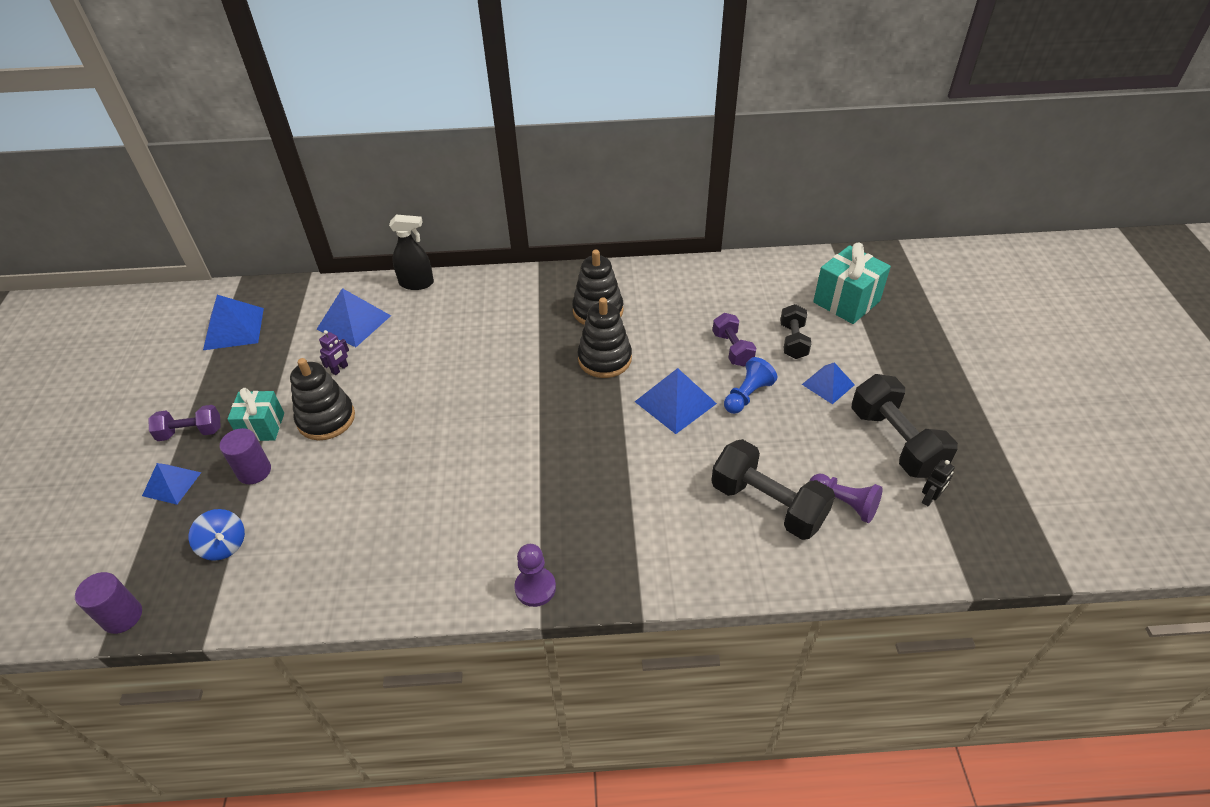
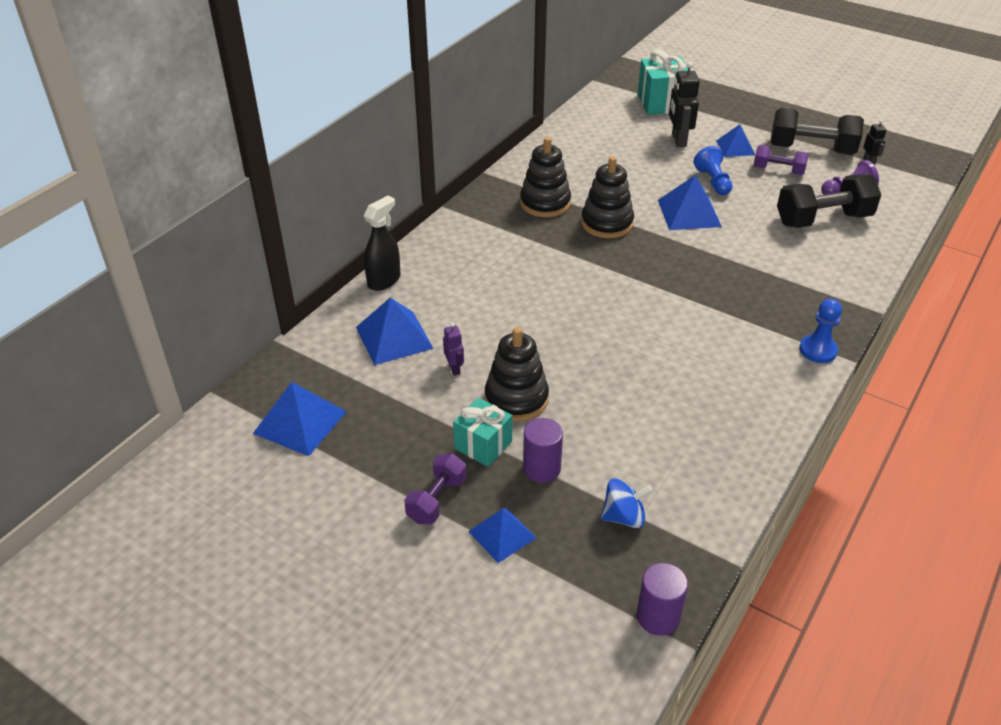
camera: 55 degrees left, 5 degrees down
(535, 588) = (818, 350): purple pawn -> blue pawn
(732, 349) = (659, 166): purple dumbbell -> purple dumbbell (778, 170)
(793, 341) = (678, 140): black dumbbell -> black robot

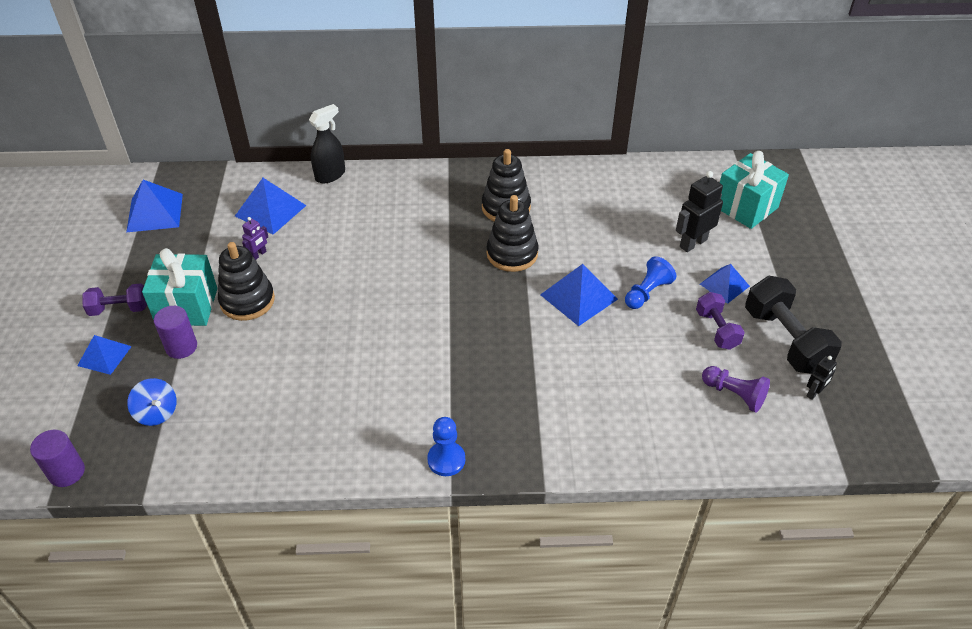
camera: 55 degrees right, 5 degrees up
(384, 280) = (330, 175): black spray bottle -> black spray bottle turned 45 degrees counterclockwise
(483, 445) = (187, 306): turquoise gift -> turquoise gift, size x1.50
(823, 220) = (663, 393): black dumbbell -> none

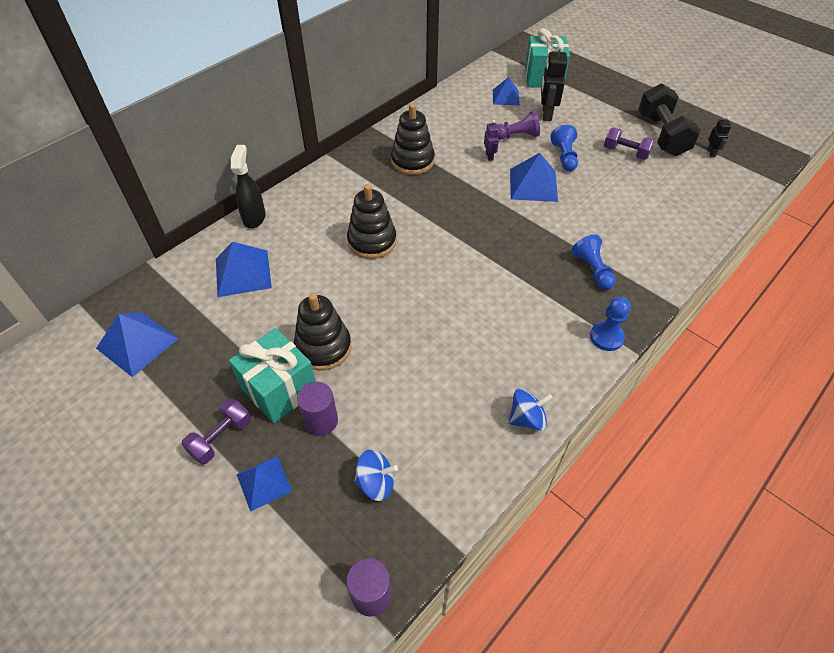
camera: 45 degrees left, 5 degrees up
(258, 255) = (282, 310): purple robot -> purple robot (489, 156)
(300, 461) = (527, 418): none -> blue spinning top
(512, 254) = (458, 186): black stacking toy -> black stacking toy (372, 241)
(518, 402) = (592, 270): none -> blue pawn
(724, 285) = (594, 126): blue pyramid -> blue pyramid (506, 97)
(734, 394) = (682, 180): purple pawn -> purple pawn (517, 136)
(785, 340) = (662, 135): black dumbbell -> black dumbbell turned 60 degrees clockwise

